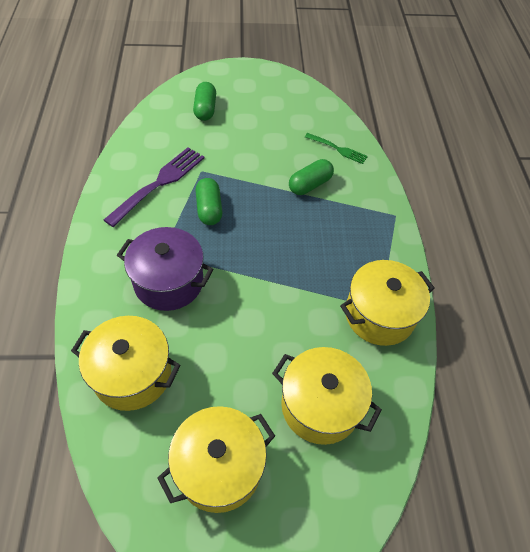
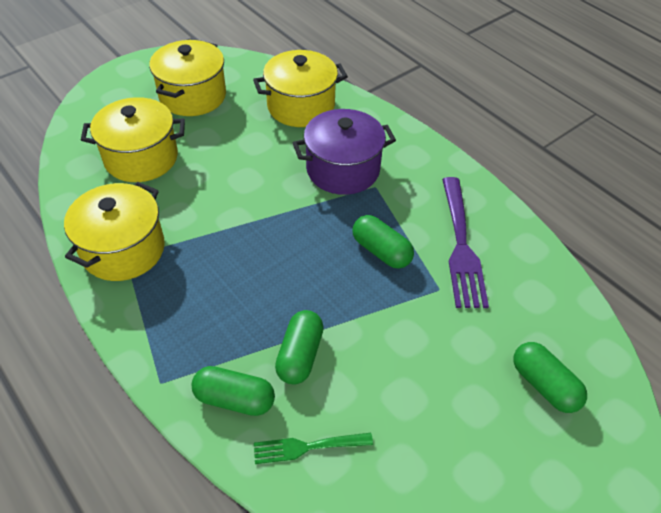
camera: 145 degrees right, 5 degrees down
(359, 185) = (234, 399): none -> green capsule

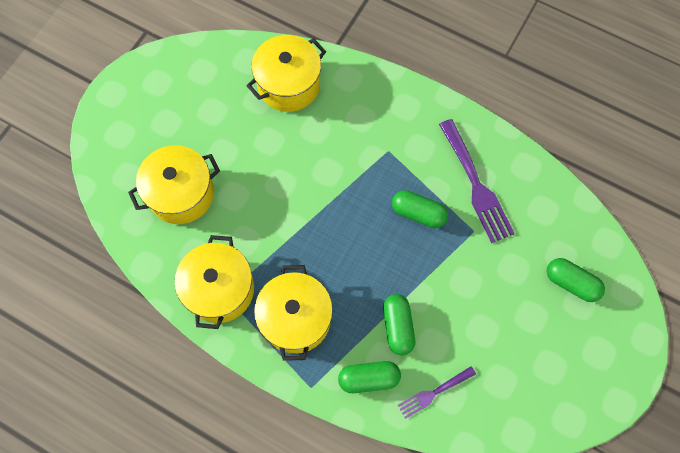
camera: 20 degrees left, 20 degrees up
(192, 96) = (187, 107): yellow pot -> yellow pot (295, 319)
(307, 447) = (434, 392): green fork -> purple fork
(343, 169) = (355, 143): purple pot -> none

